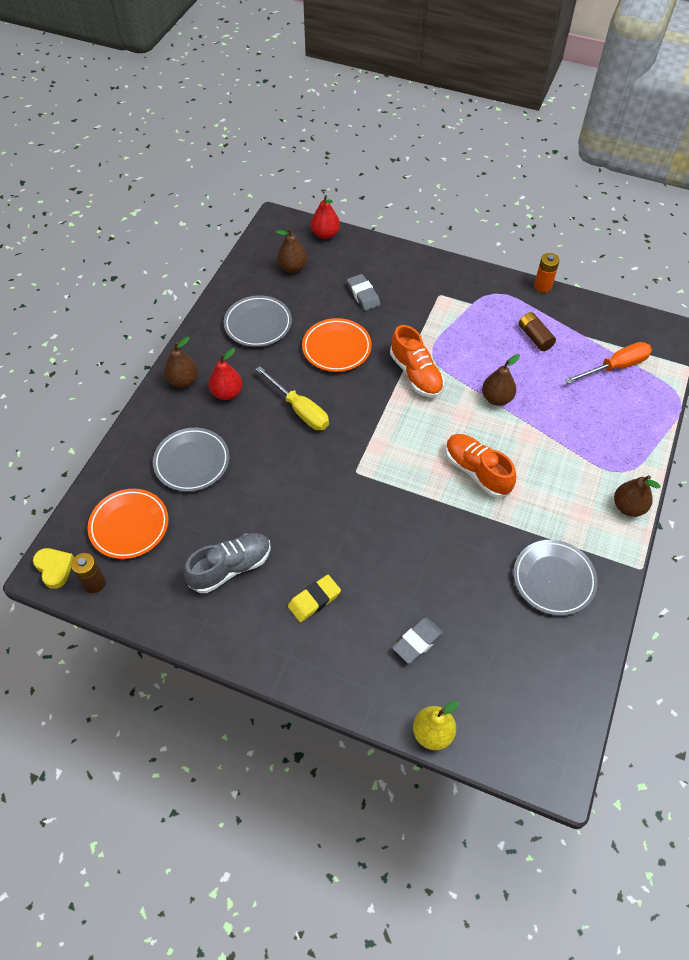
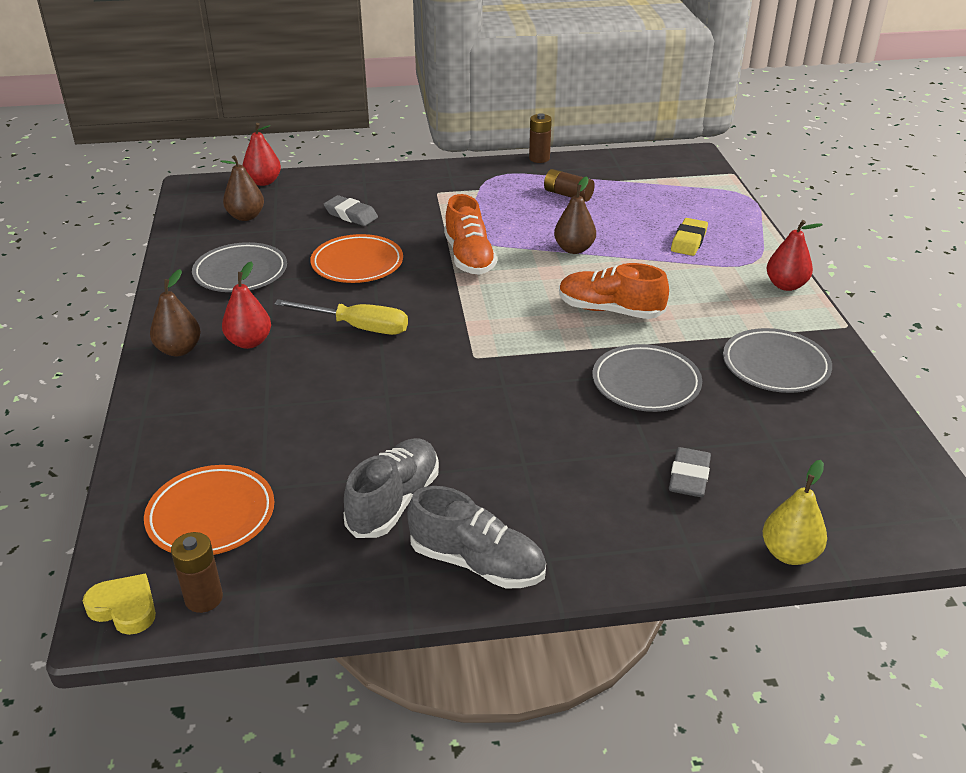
camera: 30 degrees left, 20 degrees down
(192, 462) = (253, 420): grey plate -> grey plate (646, 383)
(247, 637) = (477, 563): none -> grey shoe
(314, 600) = (531, 489): yellow eraser -> yellow eraser (689, 241)
(416, 374) = (469, 257): orange shoe -> orange shoe turned 45 degrees clockwise
(542, 286) = (539, 158): orange battery -> brown battery
(615, 367) = (667, 192): orange screwdriver -> none
(628, 507) = (785, 285): brown pear -> red pear

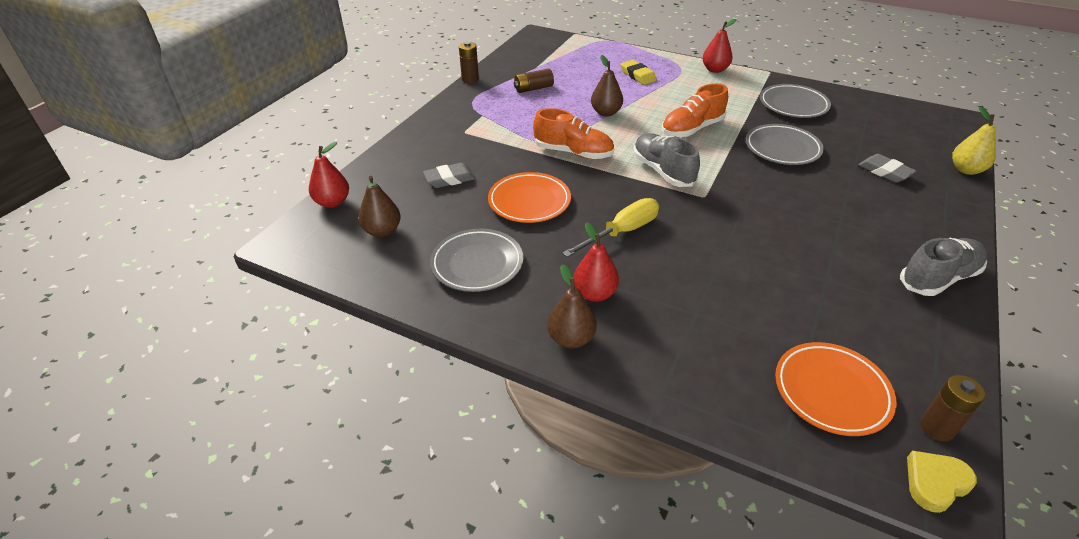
camera: 55 degrees left, 5 degrees up
(394, 502) = (857, 290): grey shoe -> grey shoe (663, 171)

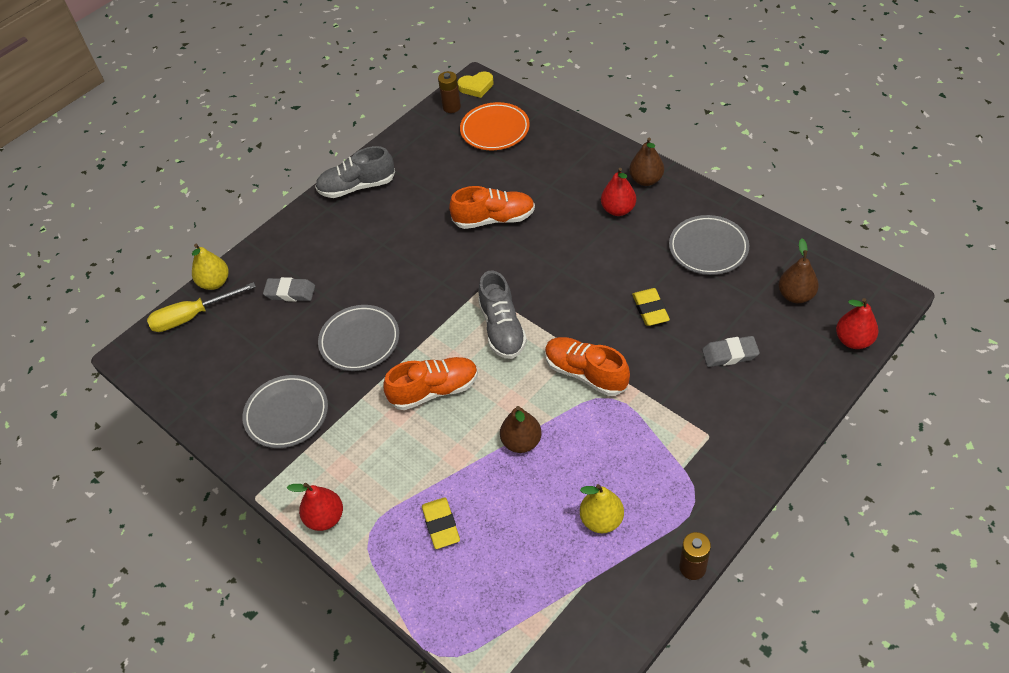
camera: 160 degrees left, 10 degrees up
(529, 201) = (650, 310): orange plate -> yellow eraser
(533, 88) = (601, 520): brown battery -> yellow pear
(622, 232) = (574, 261): yellow screwdriver -> yellow screwdriver (192, 316)
(738, 263) = (494, 219): none -> orange shoe
(885, 172) = (290, 292): grey eraser -> grey eraser turned 60 degrees counterclockwise

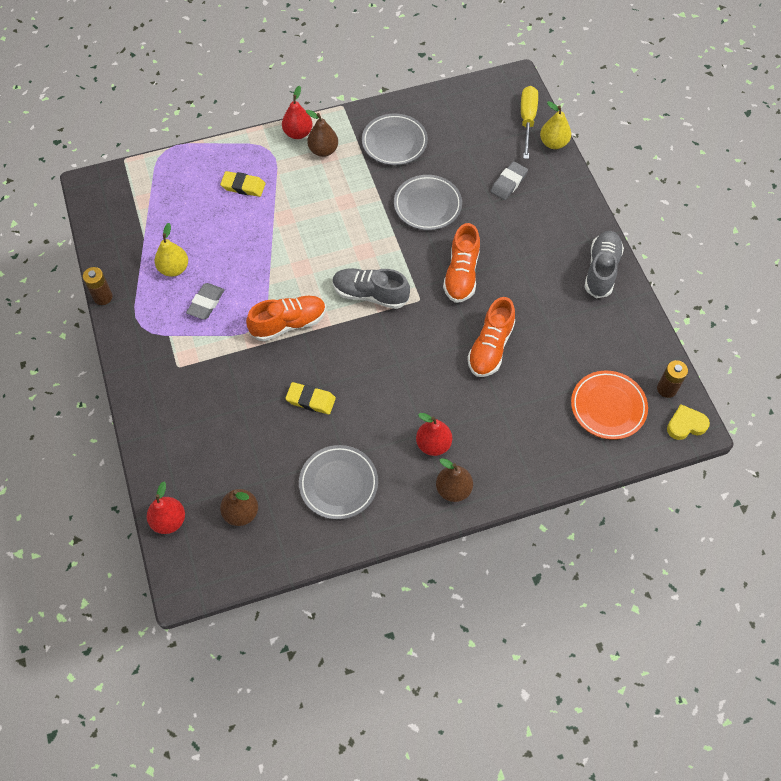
camera: 115 degrees right, 10 degrees up
(434, 390) = (348, 228): orange shoe -> orange shoe (461, 274)
(476, 87) = (686, 425): yellow heart -> yellow heart turned 60 degrees clockwise
(521, 442) = (265, 256): brown pear -> brown pear (323, 150)
(730, 354) = (228, 425): grey eraser -> grey eraser (206, 303)

